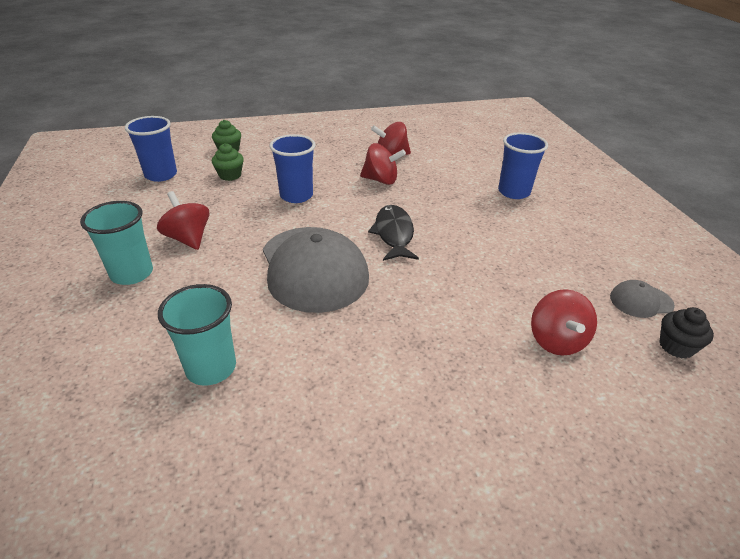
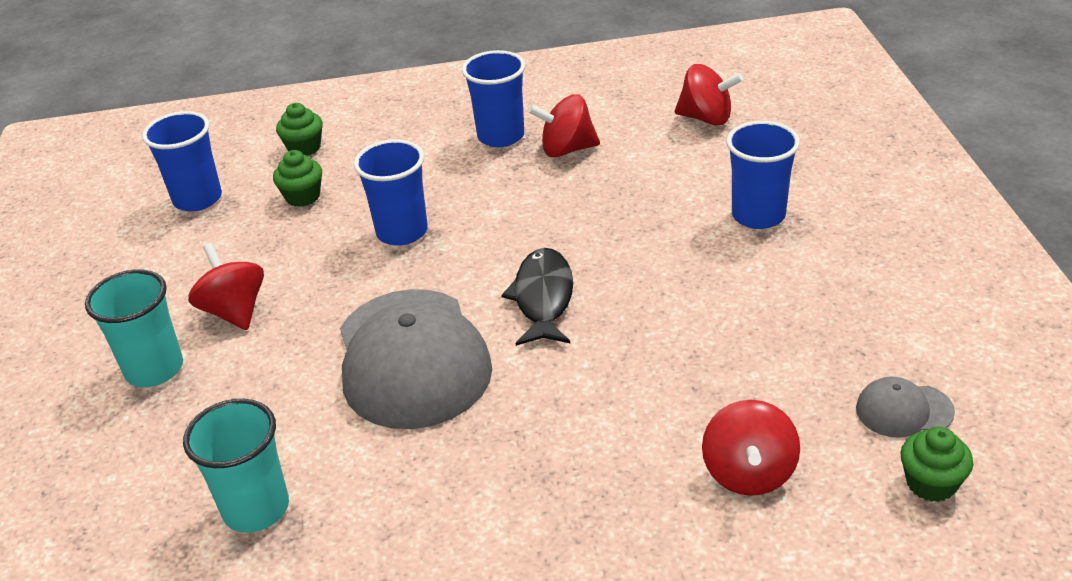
camera: 10 degrees right, 0 degrees up
(350, 148) = (501, 136): none -> blue cup
(381, 180) = (541, 198): red spinning top -> red spinning top (706, 118)
(676, 346) = (931, 483): black cupcake -> green cupcake

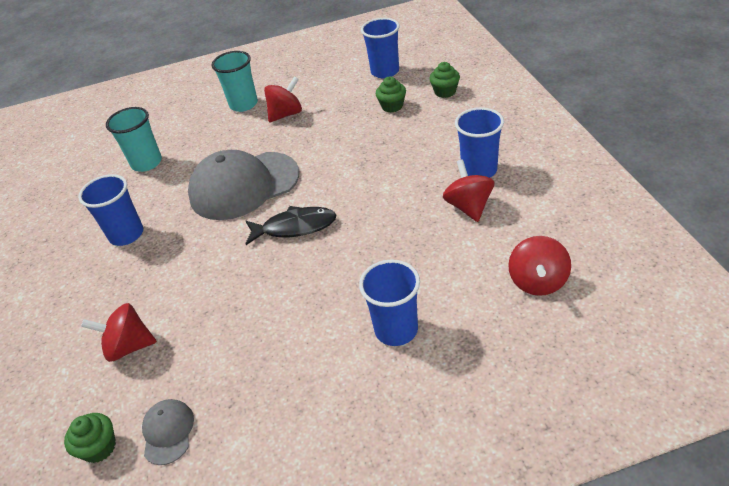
camera: 85 degrees right, 5 degrees up
(402, 232) = (360, 153): blue cup -> blue cup (126, 234)

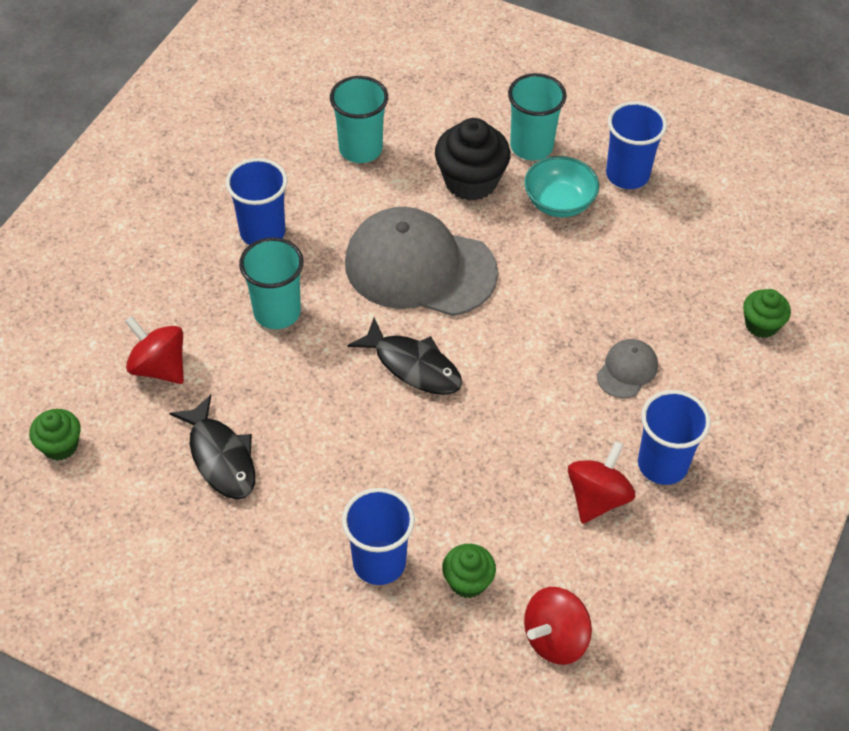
camera: 35 degrees right, 10 degrees up
(168, 432) = (117, 481): grey cap -> grey cap (627, 370)
(180, 263) = (277, 312): none -> turquoise cup
(228, 136) = (471, 181): none -> black cupcake
(228, 359) = (220, 457): none -> black fish
(286, 114) = (559, 202): red spinning top -> turquoise bowl
(385, 71) = (733, 232): blue cup -> blue cup (627, 175)
(392, 106) = (679, 293): green cupcake -> green cupcake (468, 581)

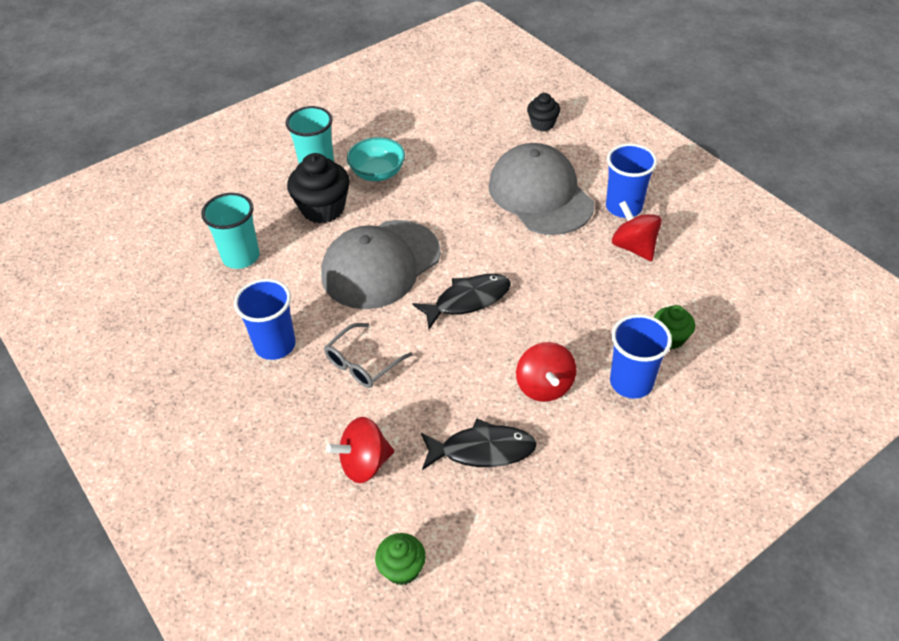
camera: 60 degrees left, 5 degrees down
(277, 312) = (362, 363): turquoise cup -> grey glasses
(555, 638) = (734, 309): red spinning top -> red spinning top (544, 386)
(627, 175) = (380, 133): blue cup -> none
(627, 370) = (540, 194): grey cap -> grey cap, size x2.29
(761, 325) = (542, 124): green cupcake -> black cupcake

